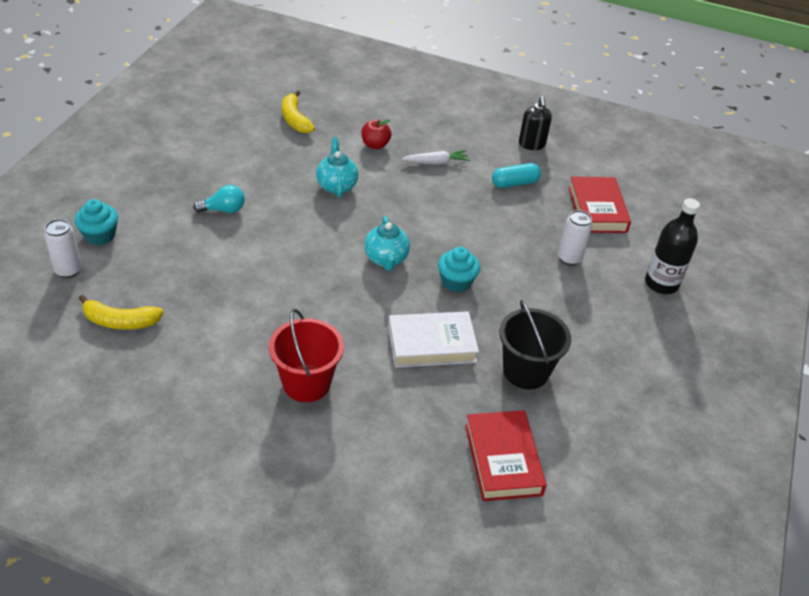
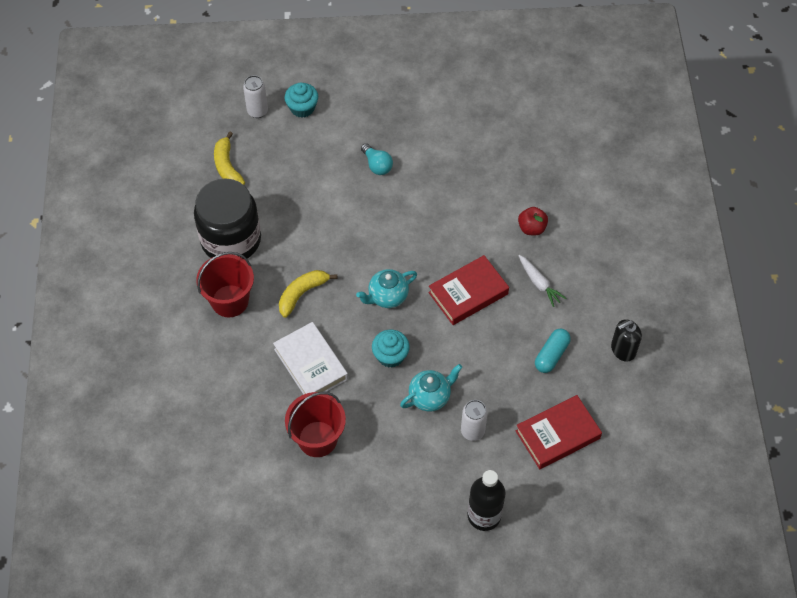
camera: 70 degrees right, 15 degrees up
(224, 353) = (231, 240): none -> black jar
(295, 119) = (526, 155): yellow banana -> yellow banana (302, 294)
(336, 186) = (456, 225): turquoise teapot -> turquoise teapot (430, 397)
(503, 460) = (222, 451): red book -> red book (468, 293)
(514, 183) = (551, 355): turquoise capsule -> turquoise capsule turned 75 degrees clockwise
(525, 371) = (317, 439): black bucket -> red bucket

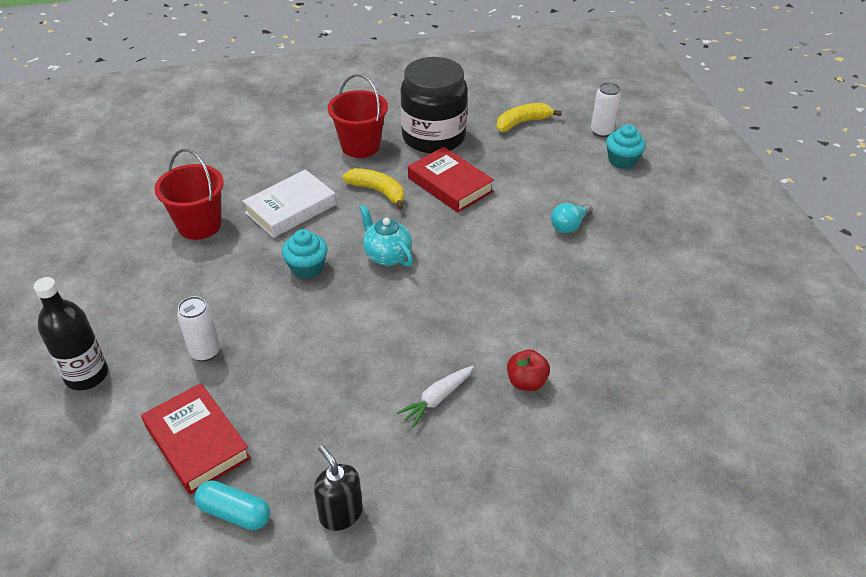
camera: 80 degrees right, 15 degrees down
(430, 397) = (253, 307): turquoise teapot -> none
(468, 293) = (406, 326): red book -> red book (450, 184)
(551, 355) = (323, 424): turquoise capsule -> turquoise capsule (234, 513)

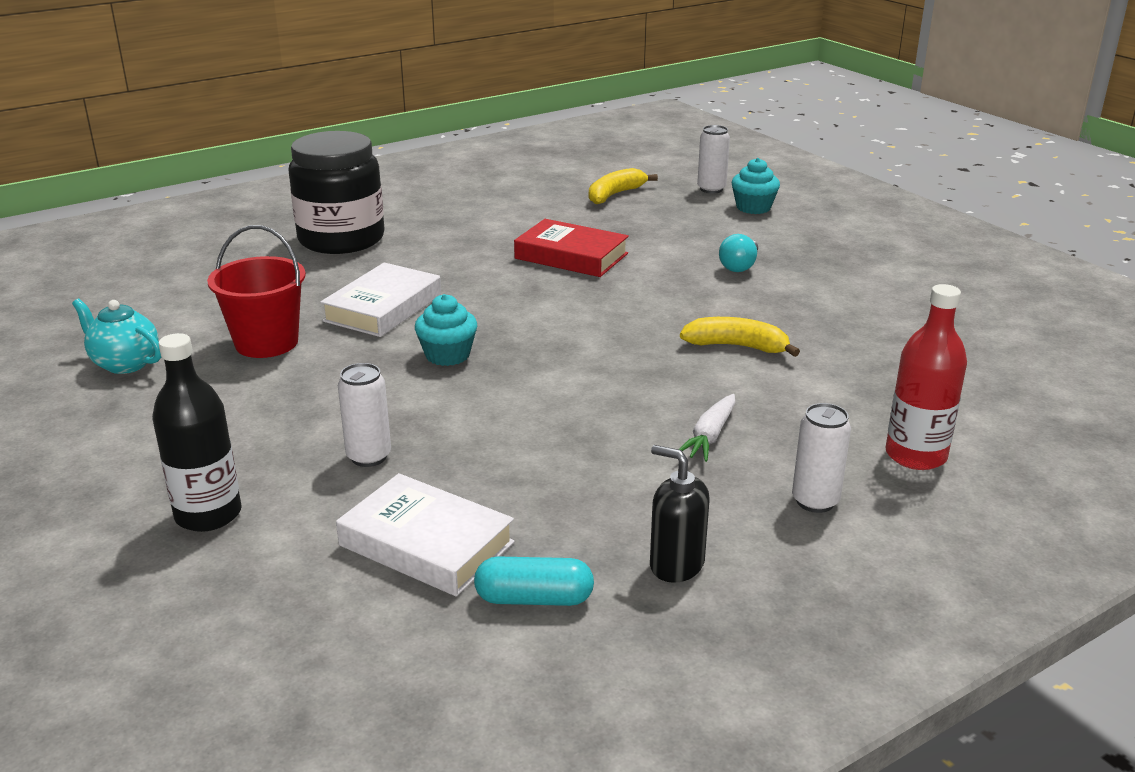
camera: 20 degrees left, 15 degrees down
(197, 442) = (426, 544): red book -> white book
(360, 146) = (431, 241): red bucket -> none
(378, 191) = (486, 275): yellow banana -> yellow banana (736, 346)
(387, 255) = (543, 327): turquoise teapot -> turquoise teapot (125, 363)
(433, 137) = (518, 221): black jar -> black jar (341, 239)
(471, 485) = (815, 501): none -> white can
(526, 382) = (802, 400): red apple -> none
(574, 463) = (915, 455): none -> red bottle

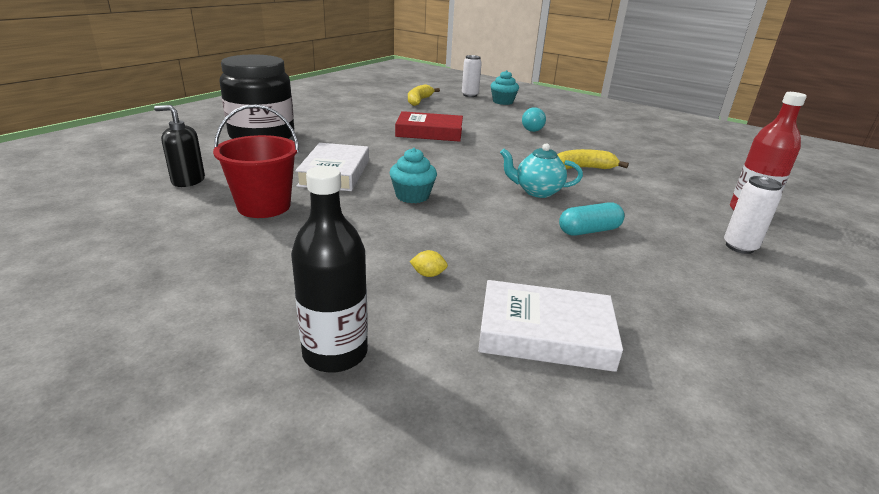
camera: 25 degrees left, 0 degrees up
(125, 363) = (145, 239): turquoise teapot -> turquoise teapot (537, 191)
(369, 457) = (428, 274): white can -> yellow lemon
(534, 599) = (671, 357): turquoise capsule -> turquoise capsule (589, 231)
(676, 564) = (723, 306): black soap dispenser -> black soap dispenser (188, 181)
(709, 436) = (633, 219): white carrot -> none

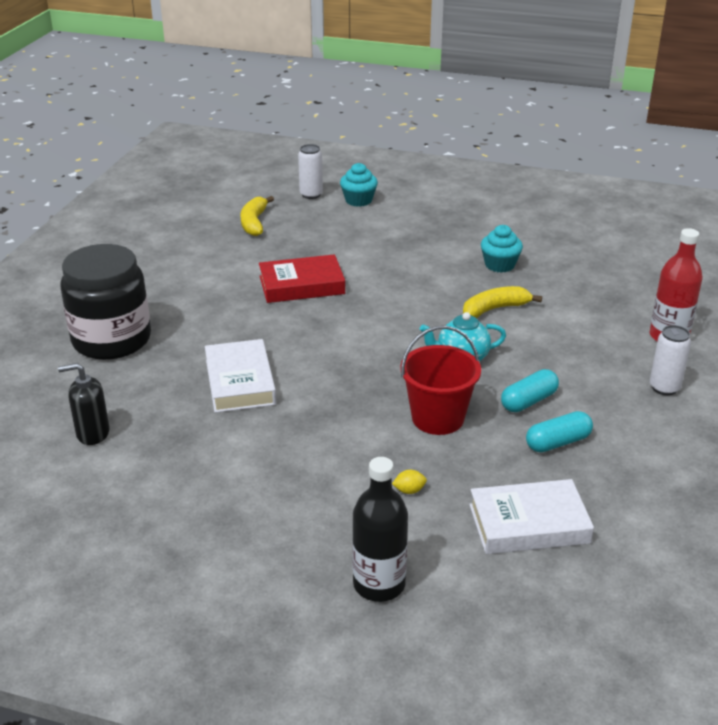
camera: 15 degrees left, 5 degrees up
(264, 206) = (202, 448): red bucket -> red bucket (437, 418)
(412, 196) = (341, 396): turquoise cupcake -> turquoise cupcake (499, 265)
(531, 129) = (415, 250): turquoise light bulb -> none
(608, 267) = (558, 442): none -> turquoise capsule

